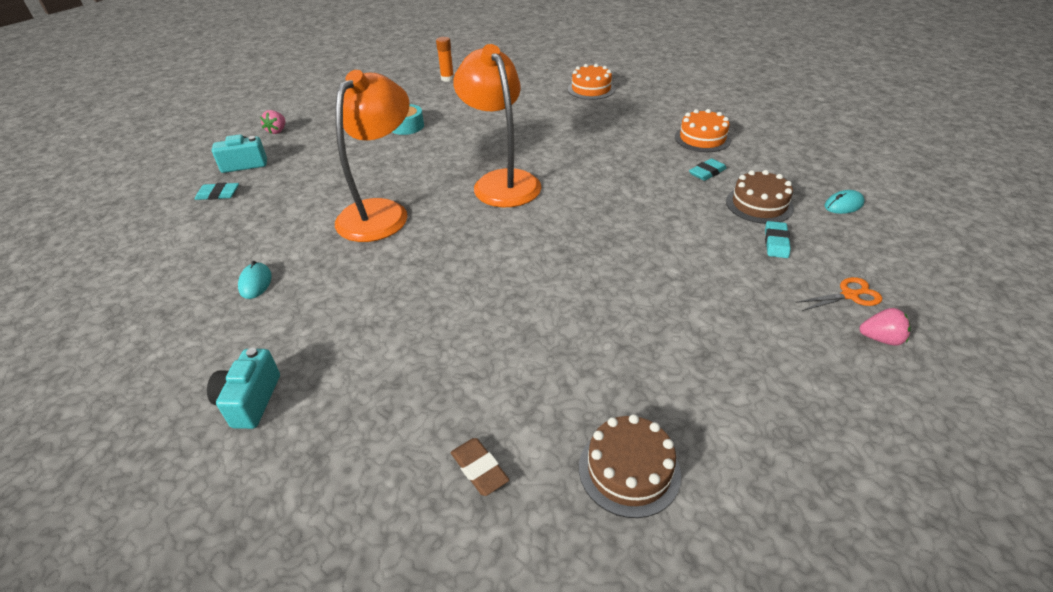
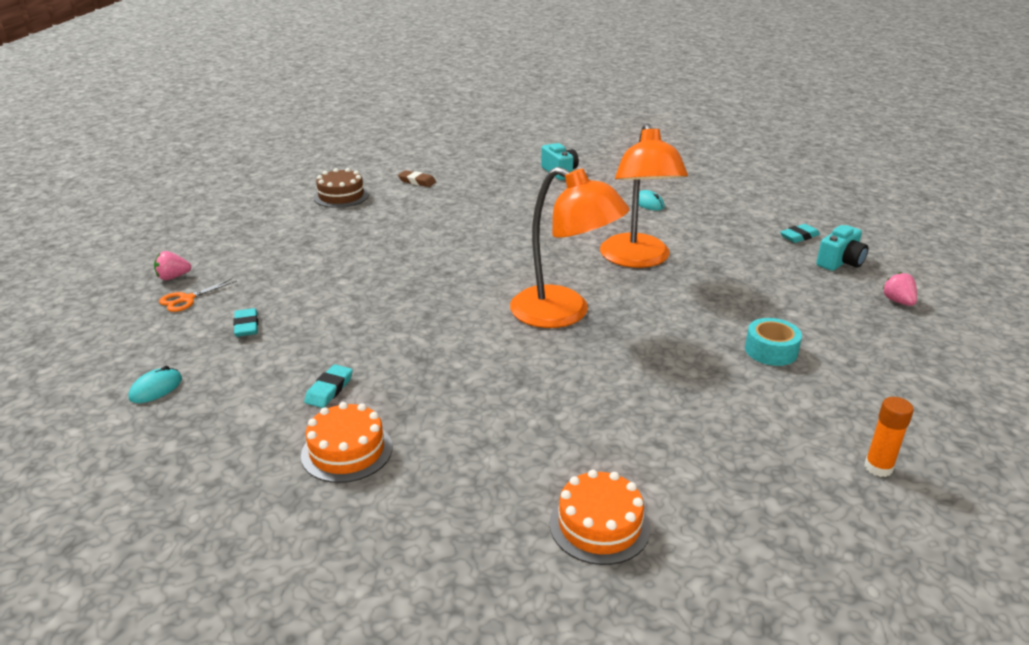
camera: 150 degrees right, 10 degrees down
(759, 205) = (261, 362): brown cake -> none

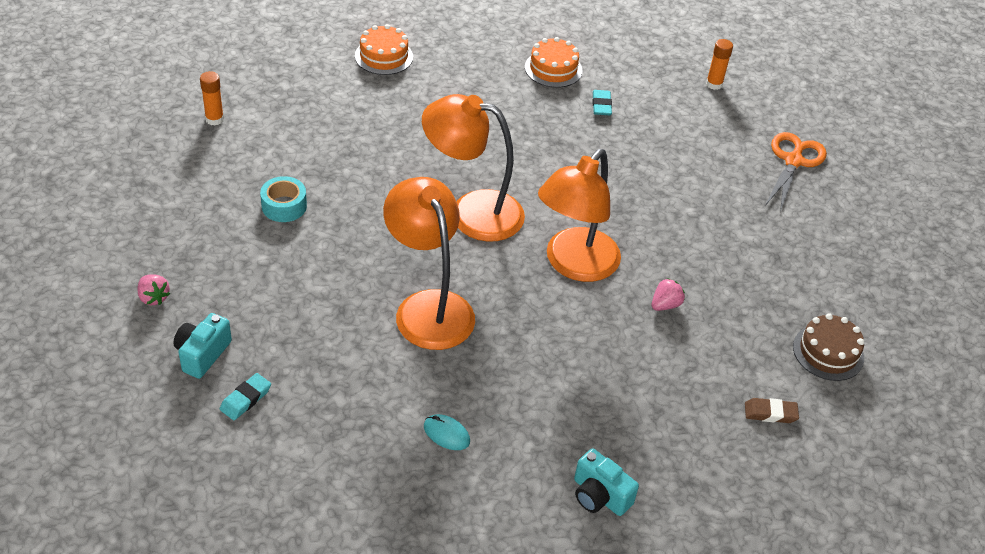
camera: 155 degrees right, 15 degrees up
(156, 388) = (714, 84): turquoise mouse -> orange glue stick
(173, 277) = (836, 182): pink strawberry -> pink strawberry (665, 305)
(187, 299) = (793, 161): orange scissors -> orange scissors, size x1.71
(246, 326) = (715, 145): turquoise eraser -> none
(490, 264) = (574, 265): none -> orange lamp

